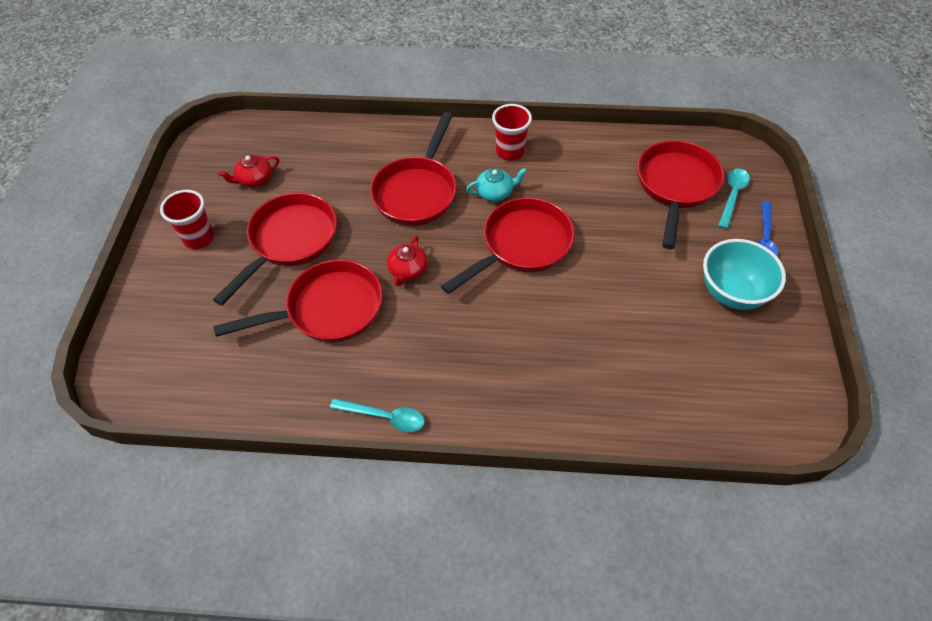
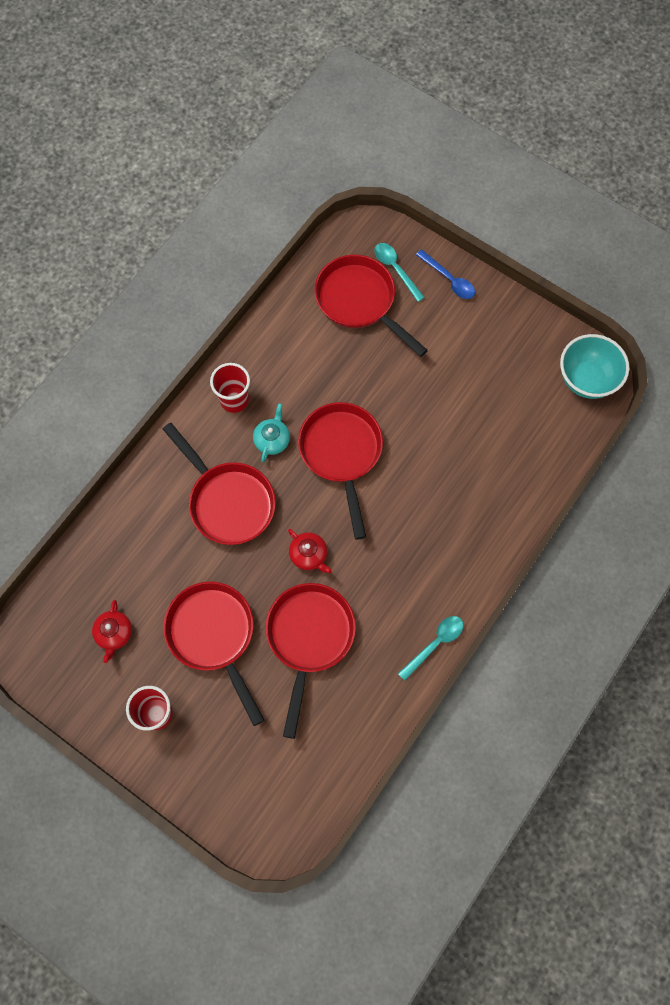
camera: 60 degrees left, 15 degrees up
(732, 293) = (480, 338): turquoise bowl -> turquoise bowl (586, 379)

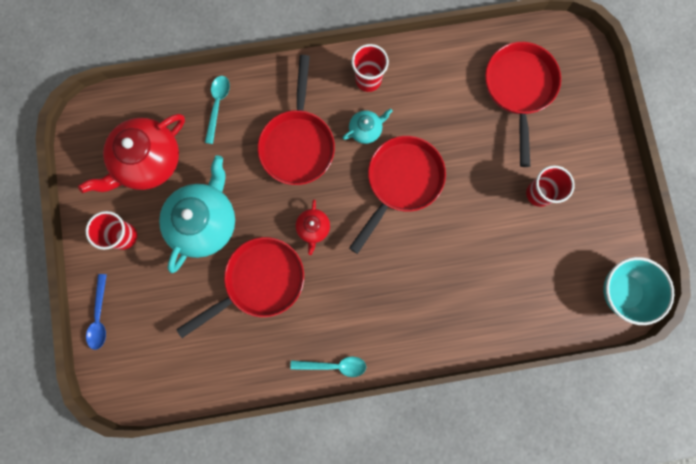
camera: 45 degrees right, 10 degrees up
(114, 633) = (148, 161): red teapot -> red teapot, size x2.11
(214, 636) = (204, 222): red pan -> turquoise teapot
(395, 269) = (567, 89): turquoise spoon -> turquoise spoon (217, 105)
(449, 279) = (597, 130): blue spoon -> blue spoon (100, 316)
(454, 365) = (539, 193): none -> red cup

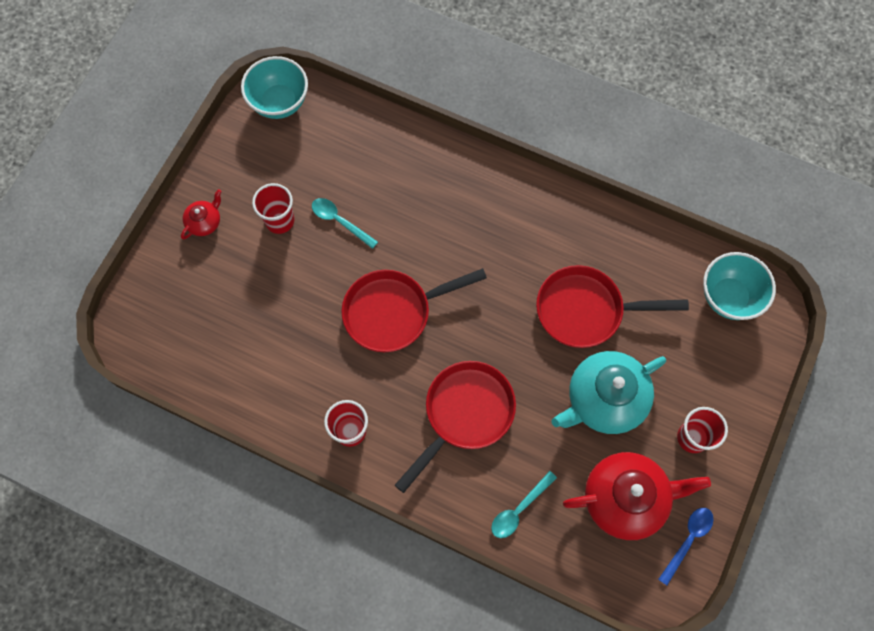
camera: 145 degrees left, 10 degrees down
(100, 316) = (756, 376): blue spoon -> blue spoon (688, 540)
(155, 370) = (728, 297): none -> turquoise bowl
(313, 228) = (504, 325): red teapot -> red teapot (204, 222)
(334, 365) = (565, 201): turquoise spoon -> turquoise spoon (340, 221)
(366, 130) = (389, 383): turquoise teapot -> none
(519, 89) = (217, 322): red pan -> none

